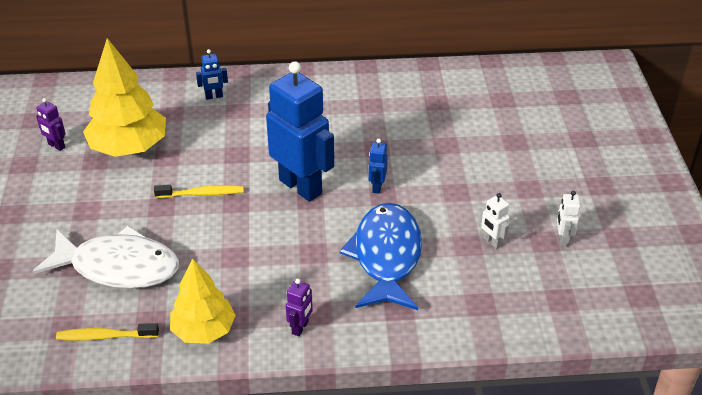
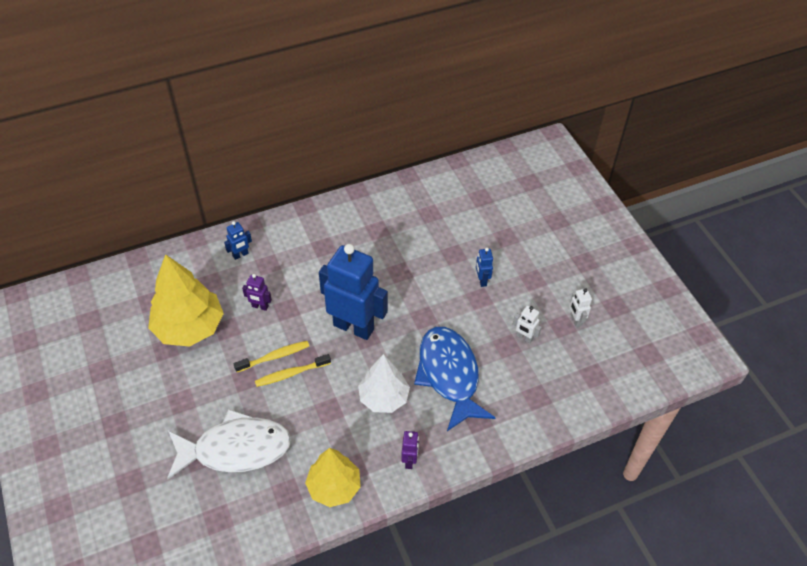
camera: 20 degrees left, 10 degrees up
(56, 146) = (122, 343): purple robot -> purple robot (260, 306)
(105, 336) = (255, 518): yellow toothbrush -> yellow toothbrush (291, 374)
(301, 260) = (383, 397): none -> white tree
(377, 187) = (415, 310): blue robot -> blue robot (482, 280)

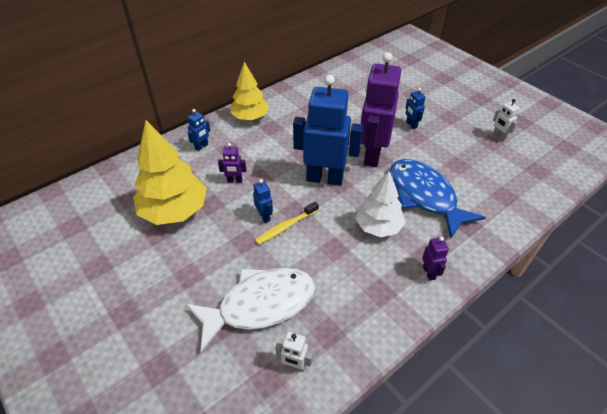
camera: 15 degrees left, 5 degrees down
(274, 357) = (264, 216): yellow toothbrush -> blue robot
(334, 487) = (372, 315): yellow tree -> yellow tree (250, 117)
(417, 310) = (372, 155): none -> purple robot
(524, 338) = (468, 156): white robot -> white robot (294, 366)

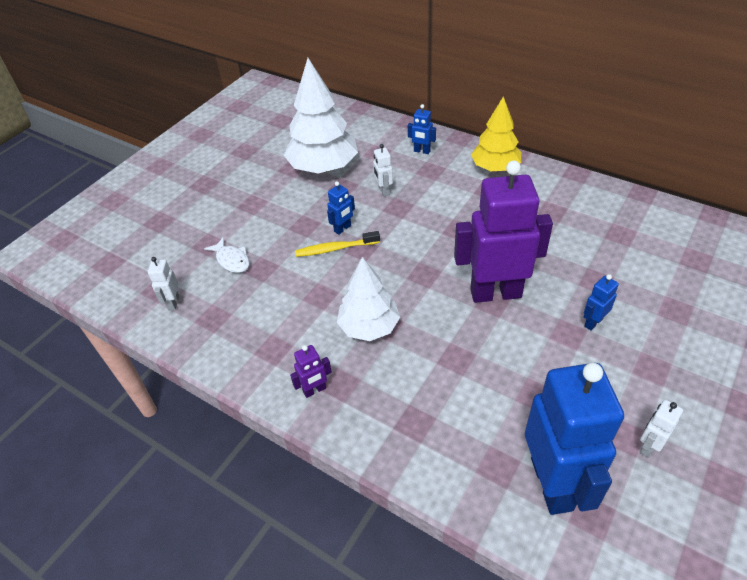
camera: 75 degrees right, 0 degrees up
(174, 211) = (323, 167): yellow tree -> white tree
(234, 180) = (383, 191): purple robot -> white robot
(260, 305) = (232, 260): white fish -> white fish, size x0.44
(285, 227) = (335, 249): yellow toothbrush -> yellow toothbrush turned 45 degrees counterclockwise
(324, 178) = (426, 259): blue robot -> blue robot (552, 483)
(424, 196) = (445, 364): blue fish -> none

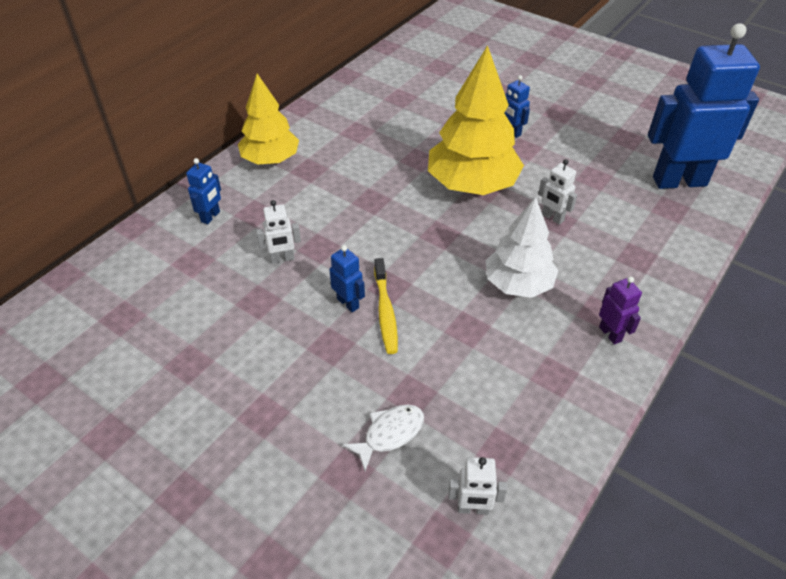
camera: 90 degrees left, 0 degrees up
(323, 167) = (204, 322): white tree -> none
(495, 293) = (472, 185): purple robot -> yellow tree
(648, 446) = (634, 129): white robot -> white robot (552, 218)

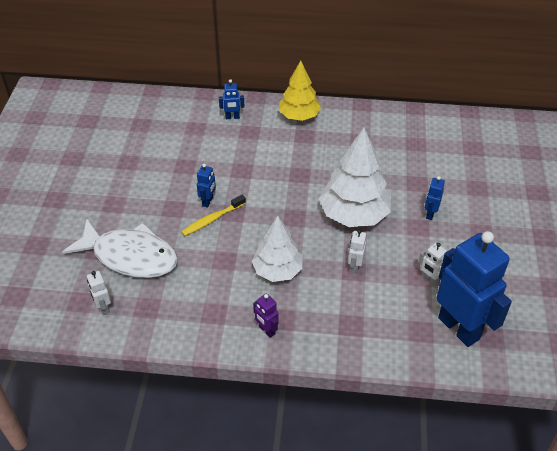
camera: 60 degrees right, 0 degrees up
(282, 259) = (222, 160): white robot -> white robot (429, 280)
(390, 434) = (130, 256): white fish -> white fish, size x2.25
(472, 185) = (354, 214): yellow tree -> white tree
(610, 334) = (266, 330): purple robot -> purple robot turned 105 degrees clockwise

